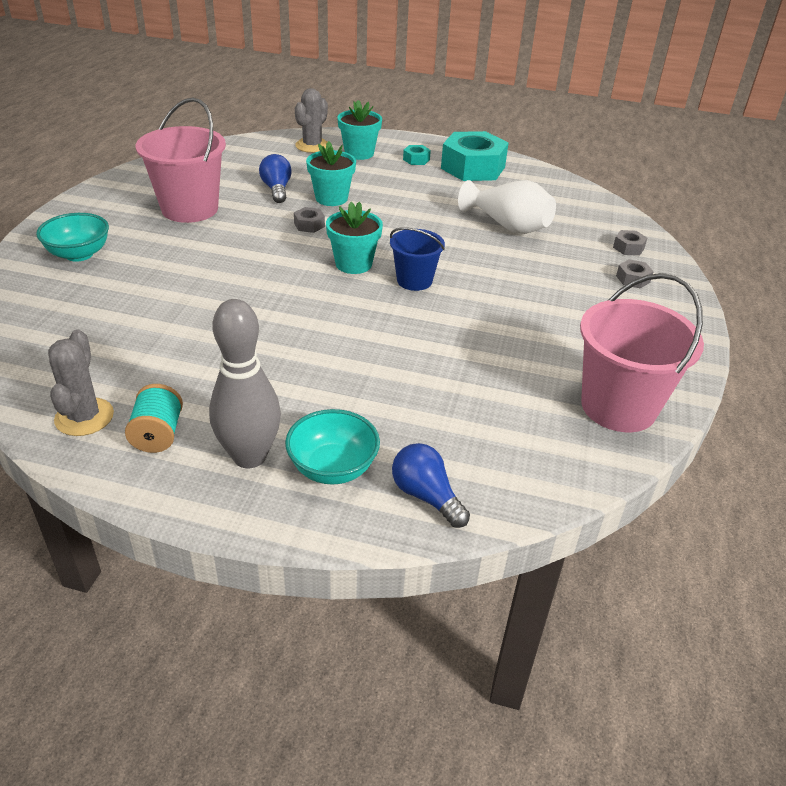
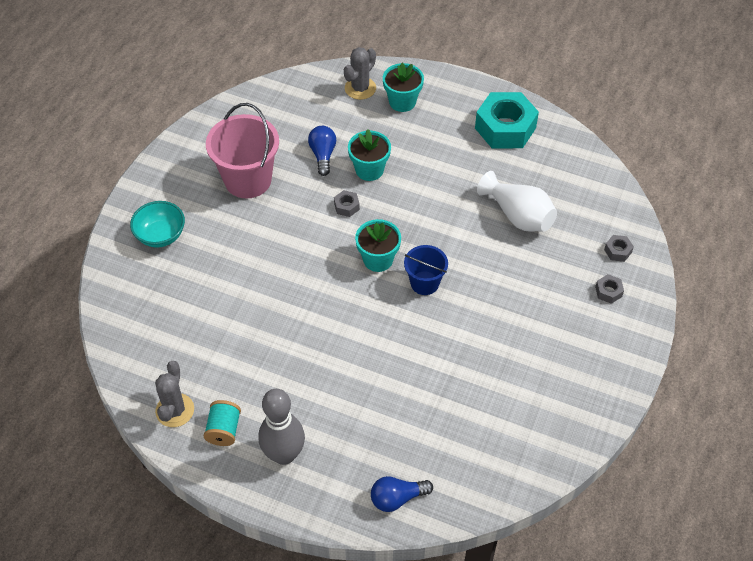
camera: 10 degrees right, 15 degrees up
(333, 468) = (338, 469): turquoise bowl -> none
(416, 159) = (454, 113): turquoise nut -> none
(426, 496) = (397, 498): blue light bulb -> blue light bulb turned 75 degrees counterclockwise
(618, 406) = (552, 431): pink bucket -> none

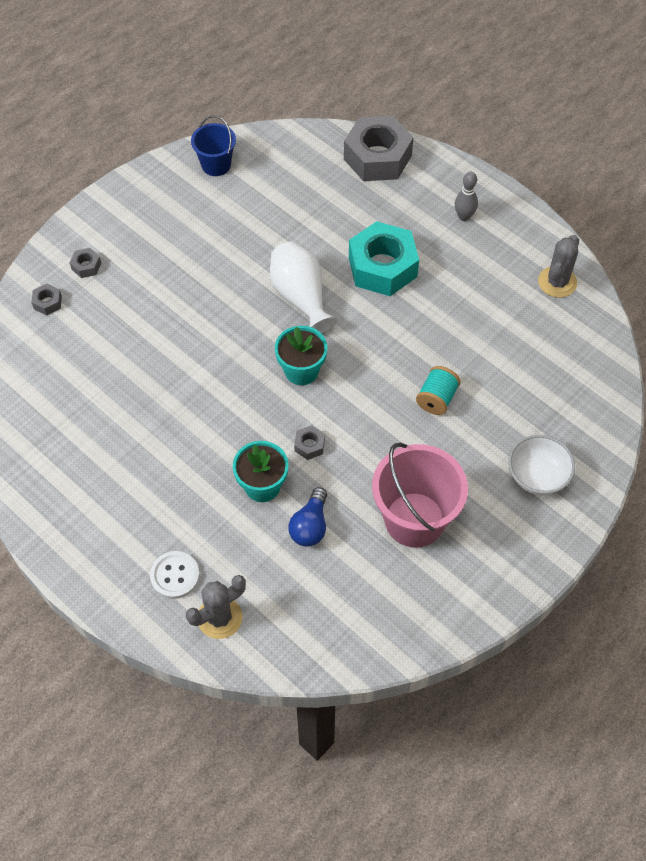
camera: 160 degrees left, 5 degrees up
(161, 235) = (537, 476): turquoise bowl -> white bowl
(224, 430) = (514, 252): turquoise spool -> turquoise spool (436, 398)
(284, 454) = (464, 216): grey bowling pin -> grey bowling pin, size x0.54
(397, 498) = (377, 157): blue light bulb -> grey nut
(402, 102) = (175, 575): turquoise flower pot -> white button
(424, 283) = (264, 330): blue bucket -> blue bucket (216, 165)
(505, 128) = (69, 491): turquoise nut -> turquoise nut (382, 267)
(518, 216) = (124, 373): white vase -> white vase (301, 297)

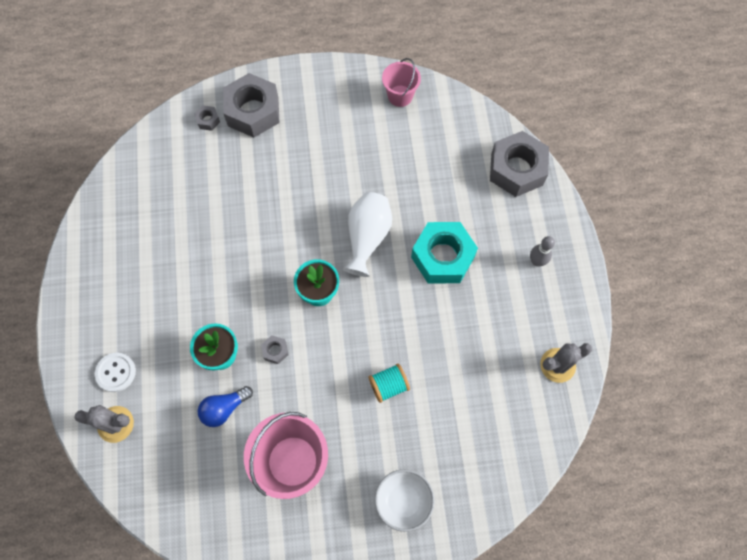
camera: 40 degrees right, 10 degrees up
(86, 266) = (253, 111): grey nut -> grey nut, size x2.41
(216, 165) = (400, 96): blue bucket -> pink bucket

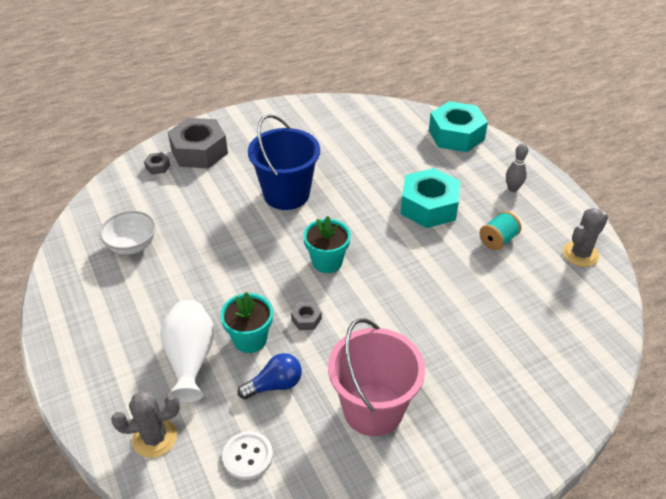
camera: 20 degrees left, 25 degrees down
(116, 372) = (137, 389): white button -> white button (247, 456)
(224, 408) = (275, 385): blue light bulb -> blue light bulb turned 150 degrees counterclockwise
(314, 196) = (286, 194): none -> blue bucket
(367, 237) = (352, 210): white vase -> white vase (190, 359)
(388, 385) = (435, 314): turquoise spool -> turquoise spool (498, 240)
(400, 96) = (329, 113): pink bucket -> none
(403, 501) = (508, 407): white bowl -> white bowl (132, 245)
(516, 169) = (456, 135): grey nut -> turquoise nut

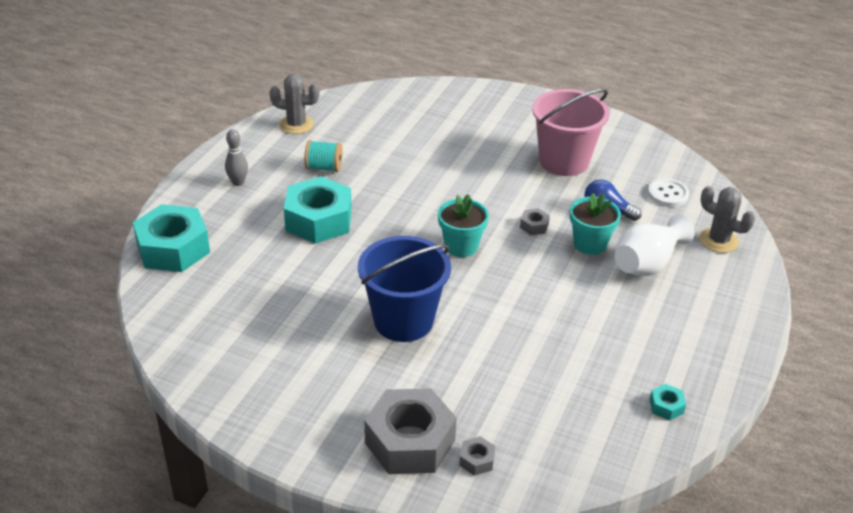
camera: 130 degrees left, 5 degrees down
(81, 263) = (666, 406): none -> turquoise nut
(132, 245) = (601, 386): white bowl -> none

